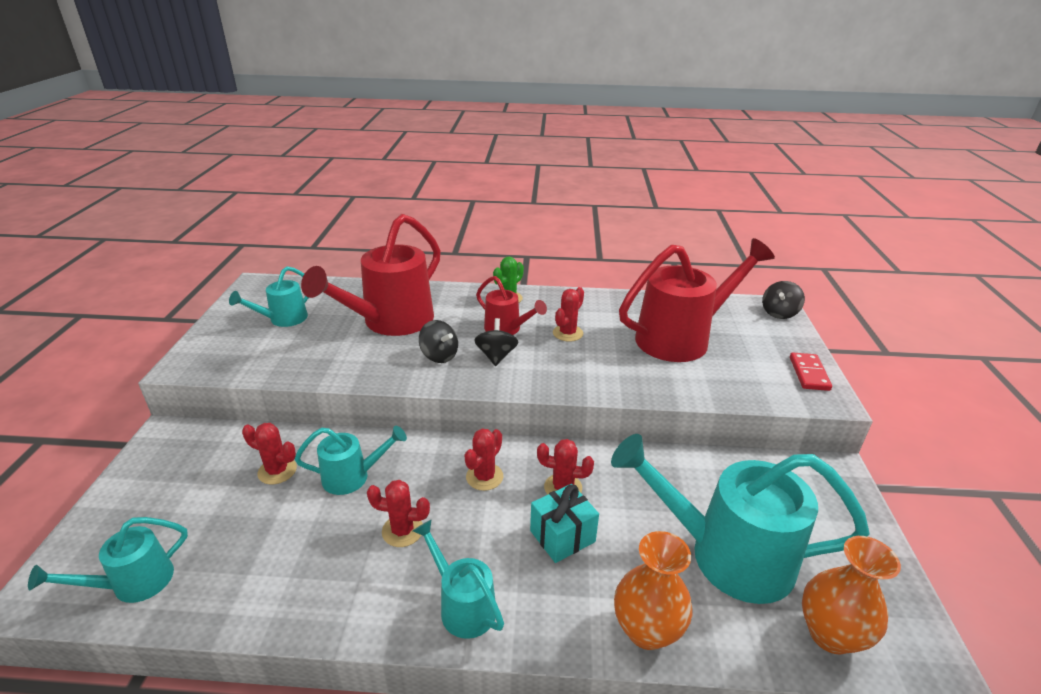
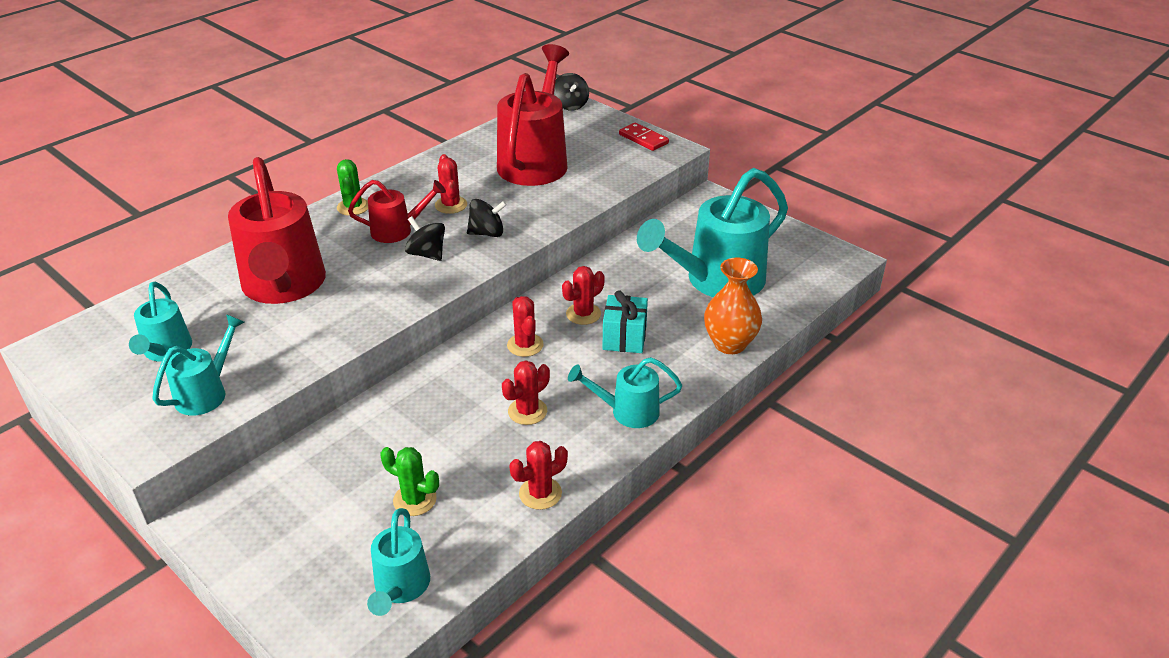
camera: 50 degrees left, 5 degrees up
(244, 527) = (415, 500): none -> green cactus
(277, 471) = (366, 457): red cactus -> red cactus (540, 493)
(353, 477) = (434, 415): turquoise watering can -> turquoise watering can (206, 392)
(439, 356) = (381, 282): black spinning top -> black spinning top (487, 233)
(830, 634) = (802, 280): orange vase -> none

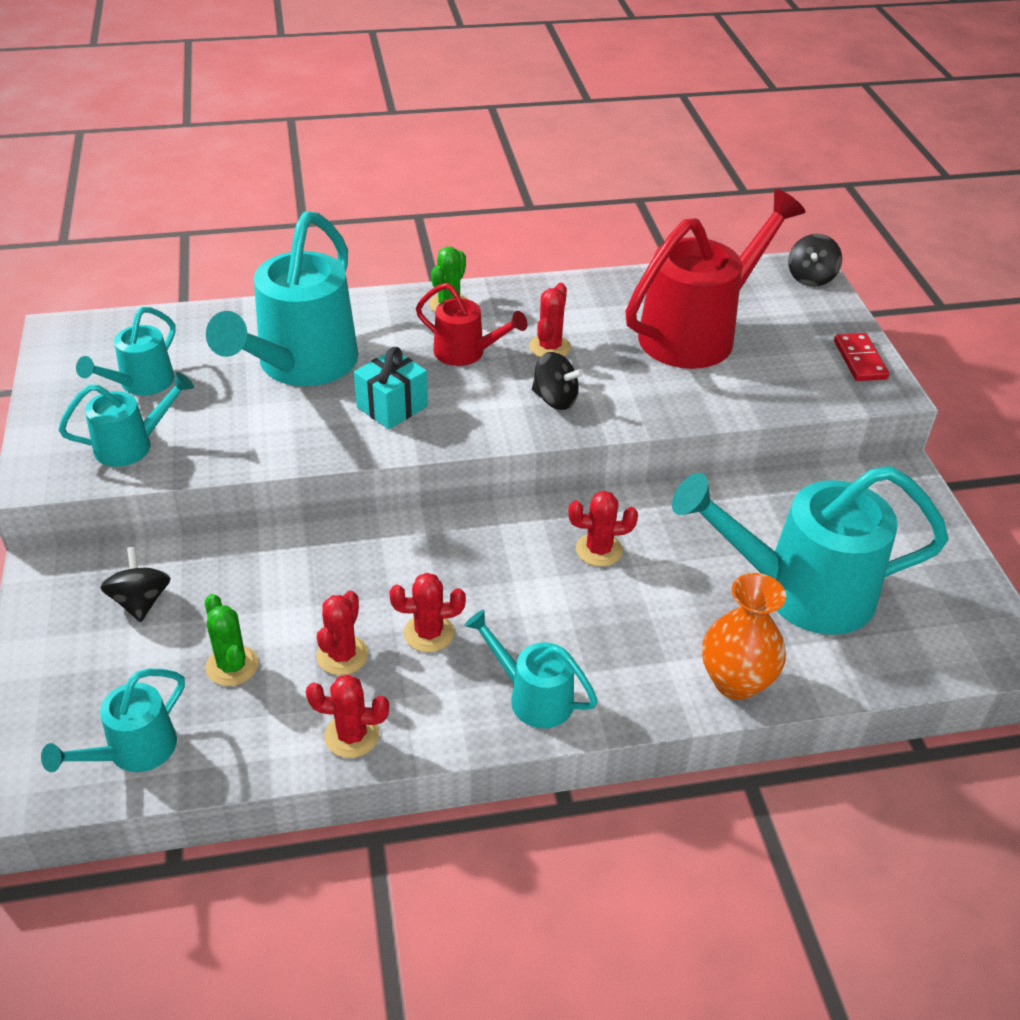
camera: 35 degrees right, 5 degrees up
(284, 287) = (300, 366): red watering can -> turquoise watering can
(427, 254) = (468, 395): black spinning top -> black spinning top (141, 601)
(525, 345) = (500, 554): red cactus -> red cactus (342, 655)
(624, 338) = (617, 604): turquoise gift -> turquoise gift (392, 406)

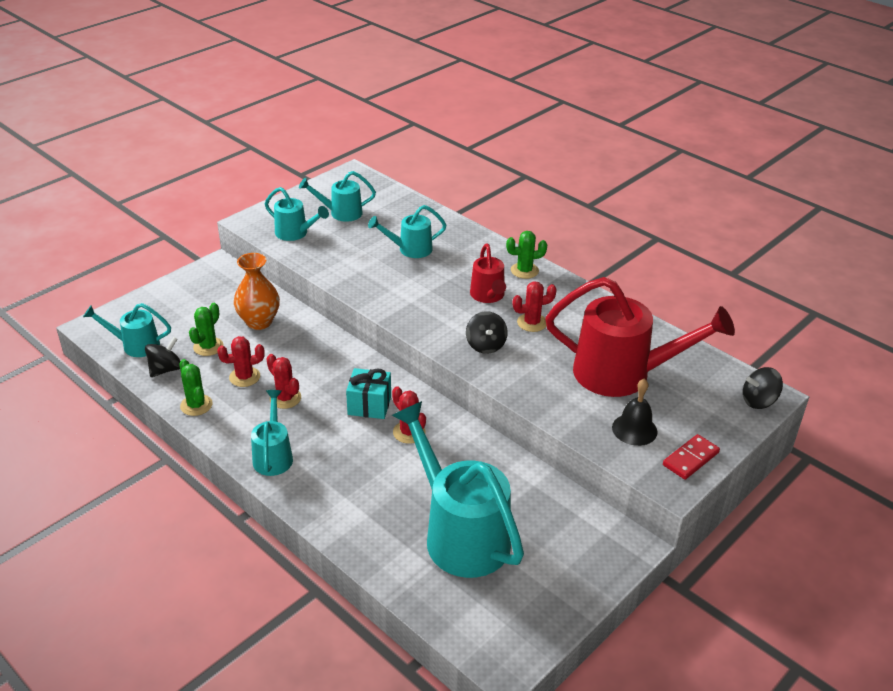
camera: 55 degrees right, 5 degrees down
(141, 601) = (224, 300): black spinning top -> black spinning top (166, 369)
(300, 366) = (410, 249): turquoise watering can -> turquoise watering can, size x0.51
(352, 735) = (196, 405): red cactus -> green cactus
(392, 406) = (412, 293): turquoise gift -> turquoise gift (369, 405)
(736, 681) = (355, 533): orange vase -> orange vase (259, 322)
(789, 371) = (634, 429): none -> black bell

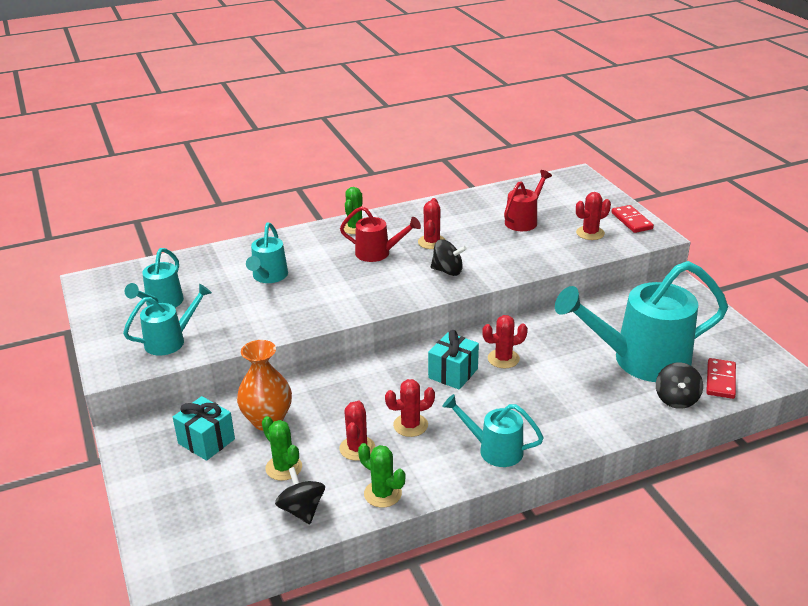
camera: 65 degrees left, 5 degrees down
(135, 345) = (235, 531): turquoise watering can -> none
(196, 405) = (382, 494): green cactus -> green cactus turned 45 degrees clockwise
(223, 301) = (206, 441): none -> turquoise gift
(458, 606) = (720, 380): none -> red domino
(623, 374) = (524, 220): red watering can -> red watering can, size x0.51
(634, 429) = (590, 233): black bell -> red cactus
(758, 401) = (582, 180): black spinning top -> black spinning top (676, 399)

